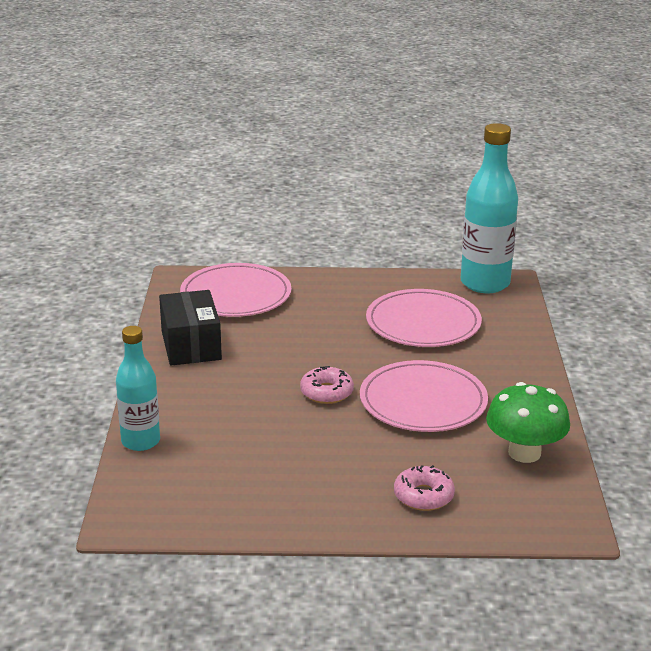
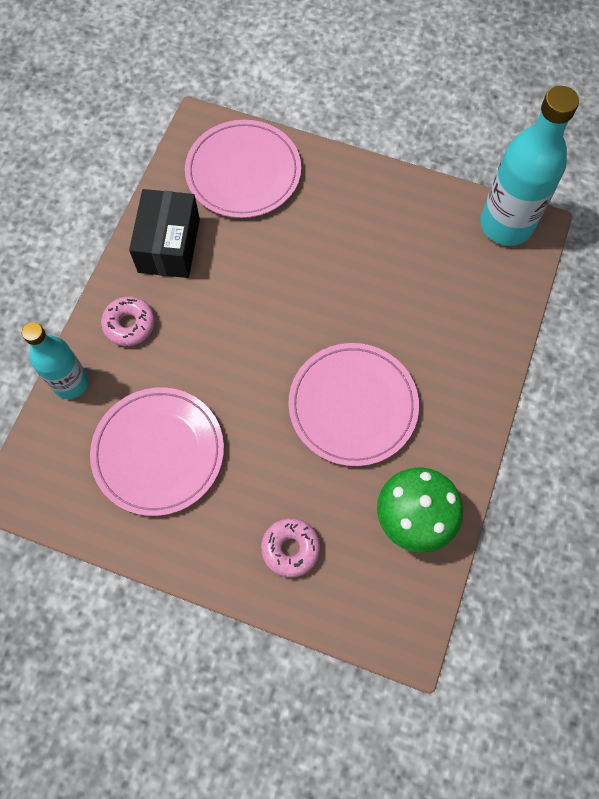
camera: 20 degrees right, 40 degrees up
(326, 392) = (267, 362): pink donut -> pink donut (129, 324)
(423, 323) = (410, 276): pink plate -> pink plate (158, 452)

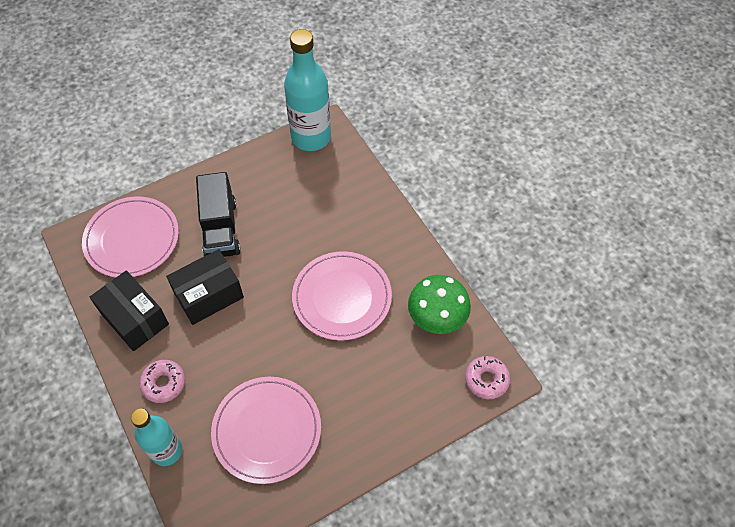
camera: 50 degrees left, 10 degrees down
(246, 285) = (209, 295): none -> black box
(290, 549) = (397, 399): pink donut -> pink donut (486, 380)
(324, 234) = (220, 229): none -> black truck

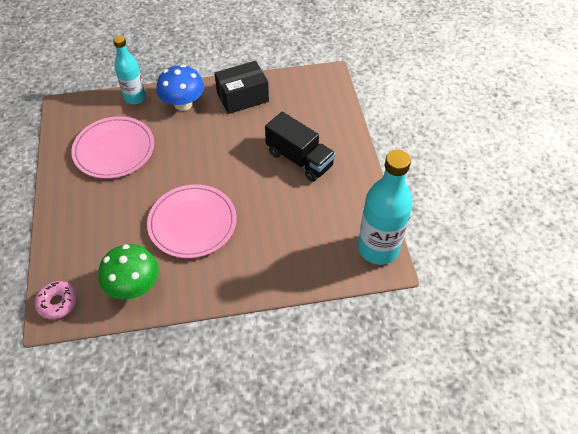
camera: 110 degrees right, 5 degrees down
(132, 239) = (313, 106): pink plate -> none
(164, 383) = (183, 104): pink donut -> blue mushroom
(209, 295) = (240, 140): black box -> none
(220, 229) = (299, 159): black truck -> black truck turned 150 degrees counterclockwise

